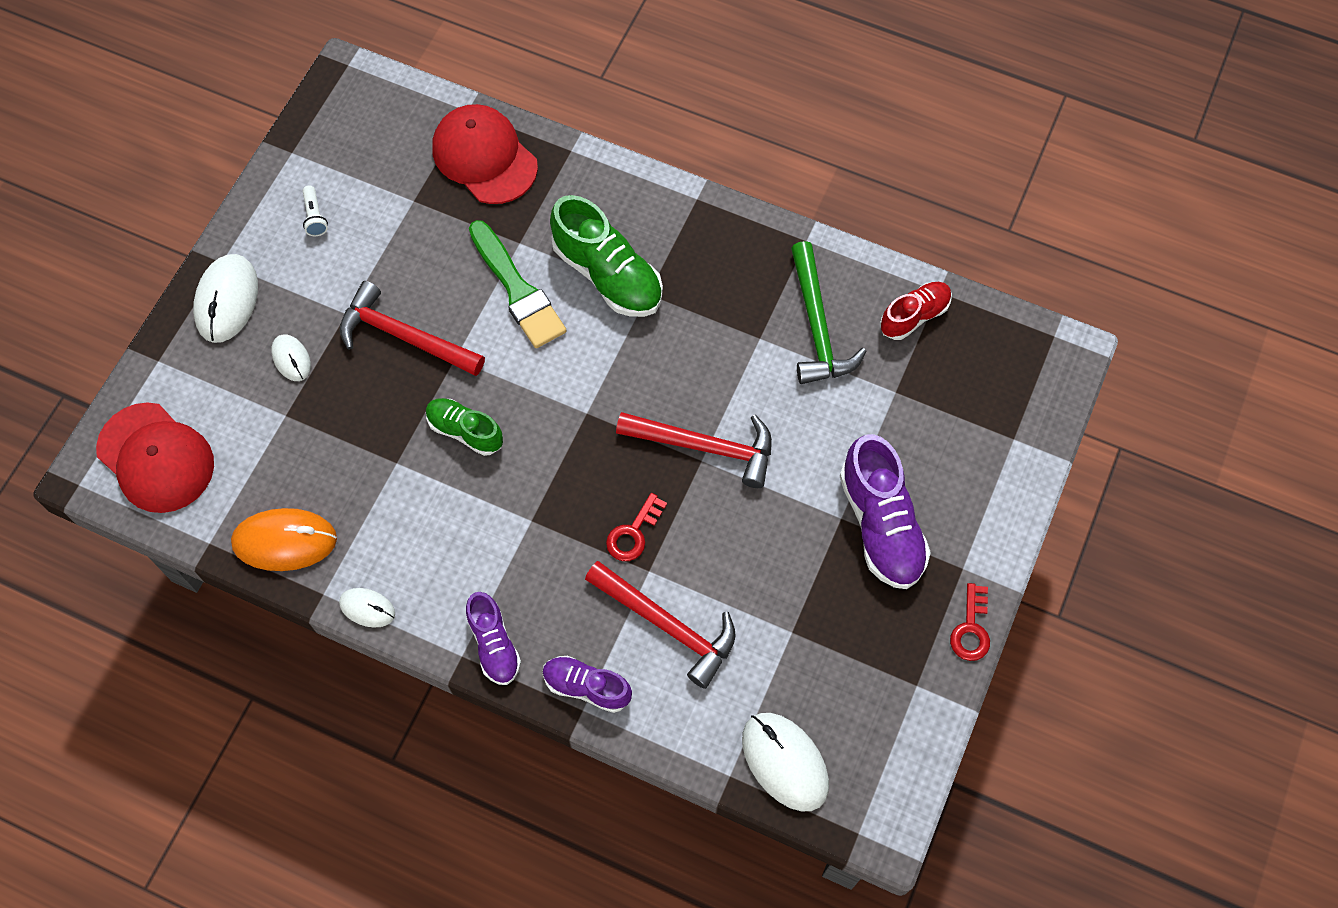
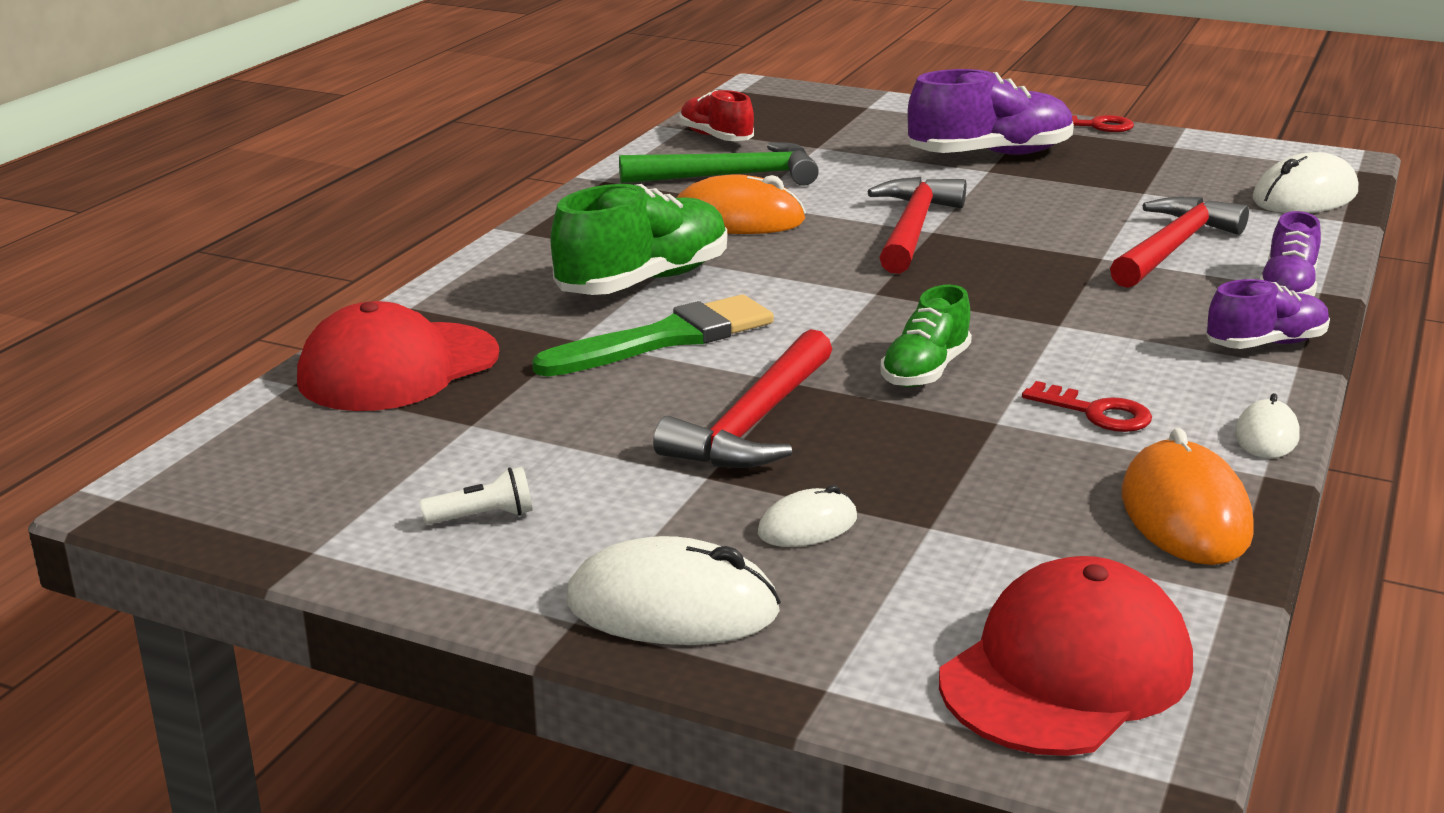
camera: 90 degrees left, 40 degrees down
(633, 533) = (1052, 265): red key -> red key (1096, 413)
(724, 330) = (737, 219): none -> orange mouse

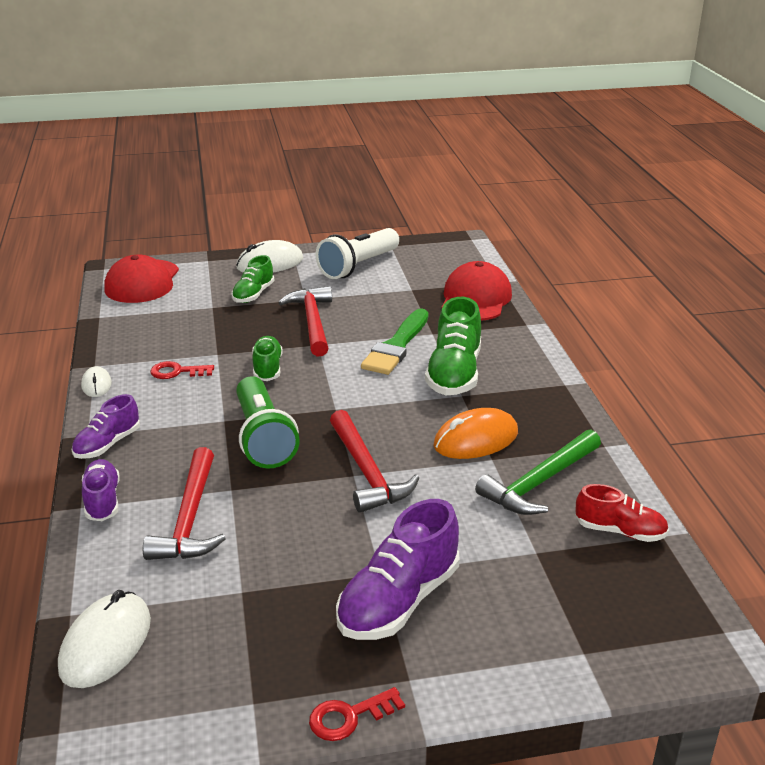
camera: 145 degrees right, 5 degrees up
(483, 517) = (358, 266): white flashlight -> white flashlight, size x2.46
(807, 526) = (253, 294): white mouse -> green shoe
(1016, 290) = (263, 438): none -> green flashlight
(1184, 513) = (122, 339): orange mouse -> none

